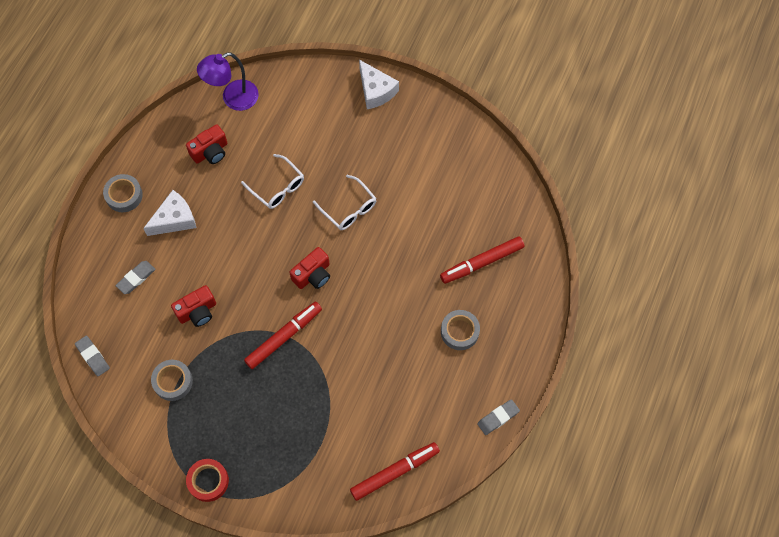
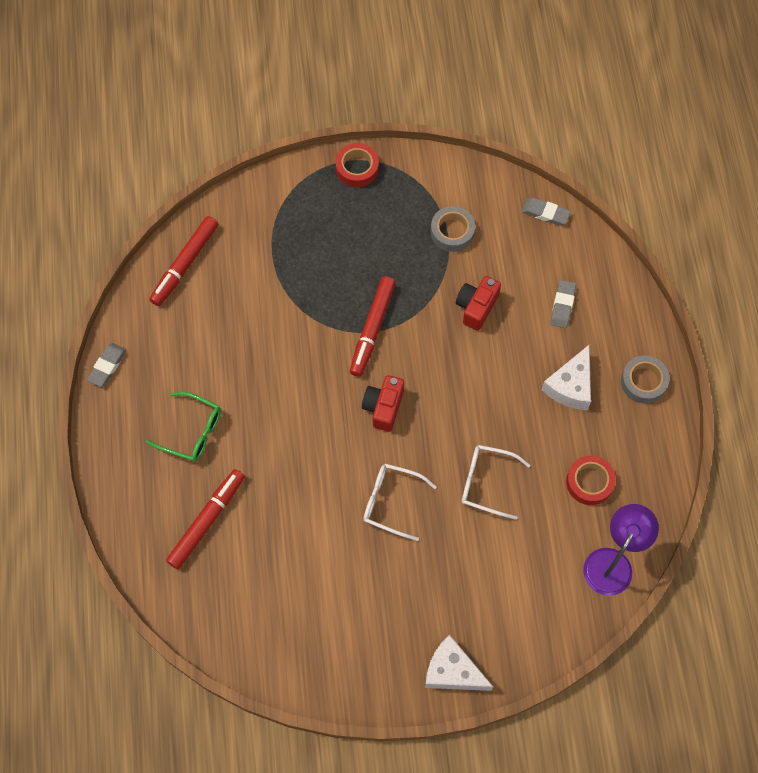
camera: 150 degrees right, 0 degrees up
(210, 152) = (589, 482): red camera -> red tape
(459, 331) = (192, 431): grey tape -> green glasses

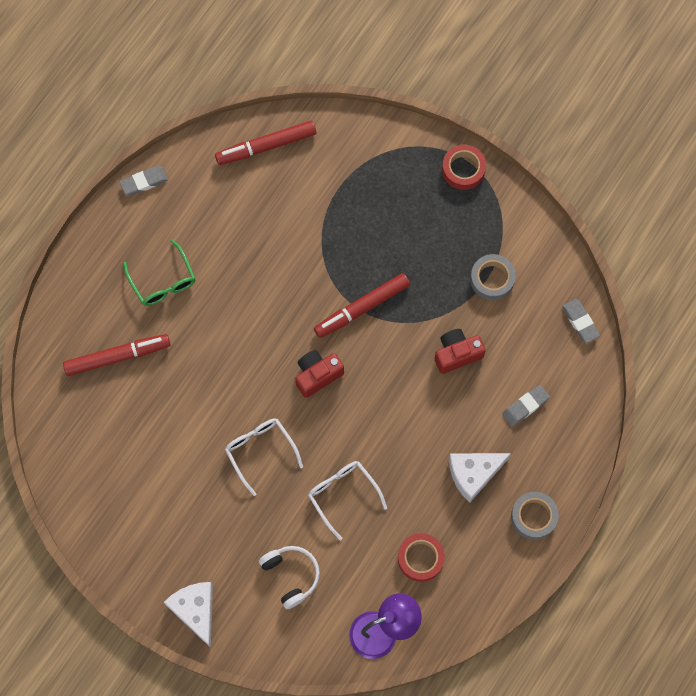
camera: 40 degrees right, 5 degrees up
(503, 579) = (291, 575): none -> white headphones

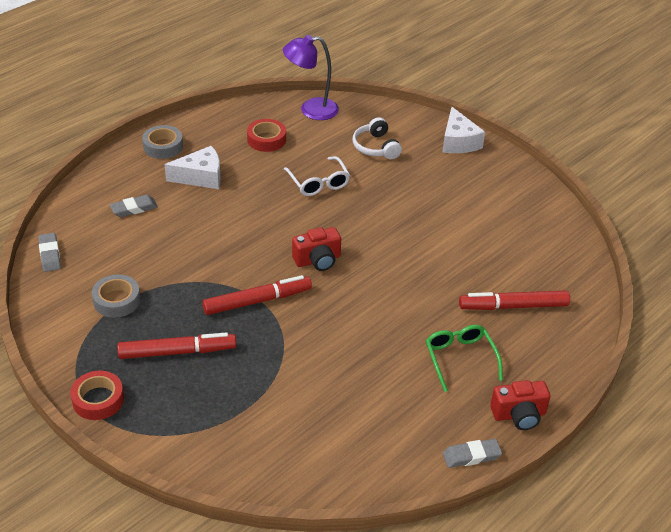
camera: 170 degrees left, 30 degrees down
(260, 451) = (384, 219): white glasses -> none
(266, 146) = (317, 466): red marker -> red marker (177, 352)
(457, 354) = (179, 252): red camera -> red camera (519, 415)

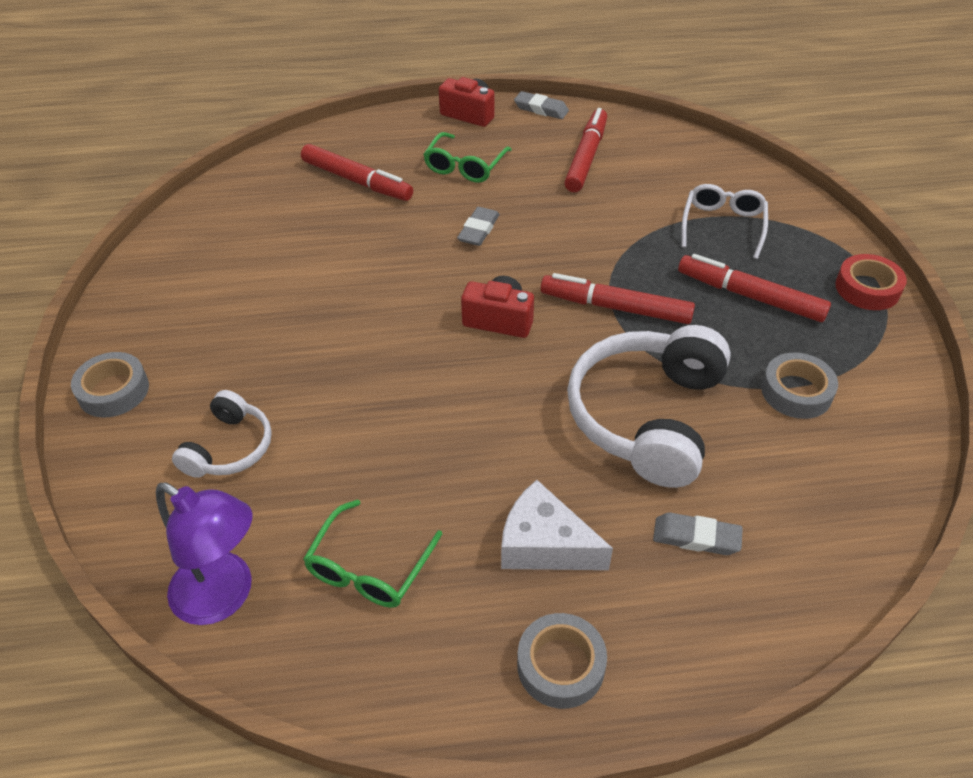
camera: 140 degrees left, 5 degrees up
(50, 255) = (873, 517): grey eraser -> grey eraser (478, 230)
(192, 248) = (647, 417): none -> white headphones
(266, 139) = (369, 567): red tape -> green glasses
(318, 183) = (380, 430): white glasses -> white glasses (723, 225)
(383, 418) = (586, 157): none -> red marker
(458, 142) = (113, 391): white cheese -> grey tape

